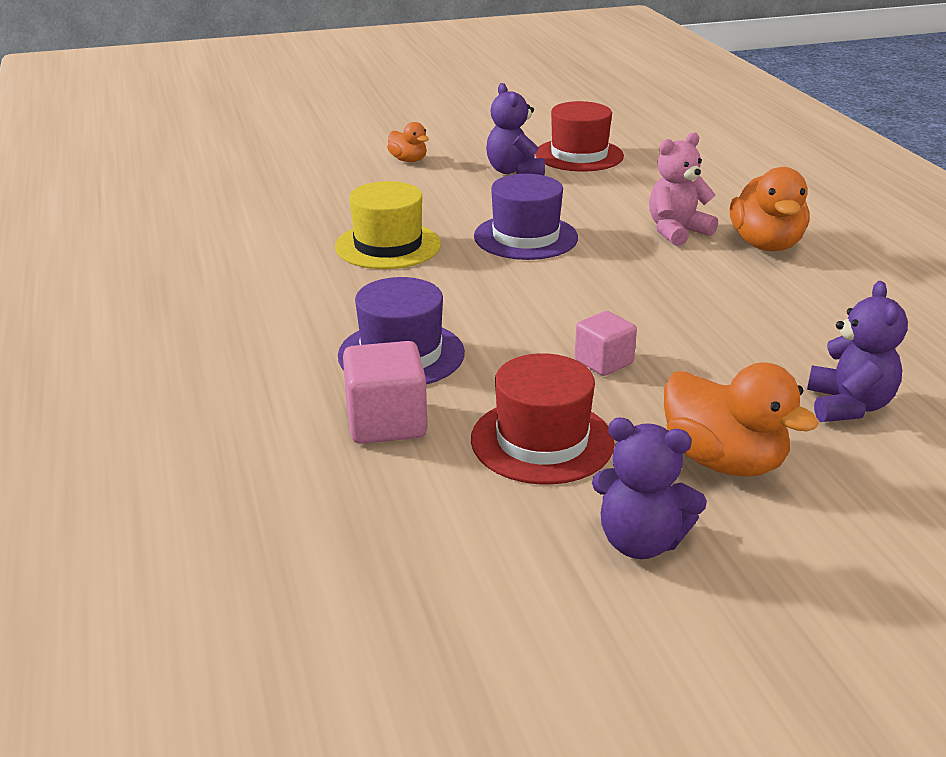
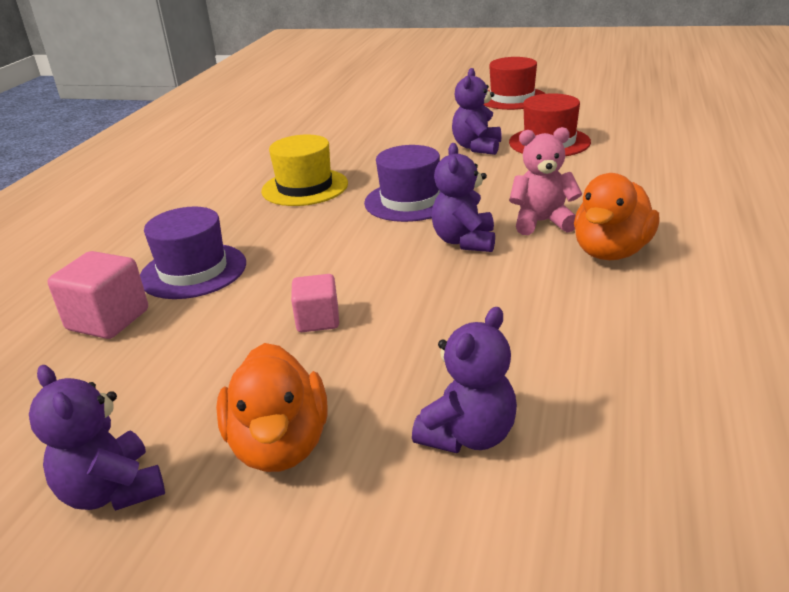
camera: 35 degrees right, 0 degrees up
(408, 160) = (411, 127): orange duck -> none
(542, 441) = (178, 372): red hat -> red hat (512, 98)
(633, 263) = (464, 241): none -> purple teddy bear

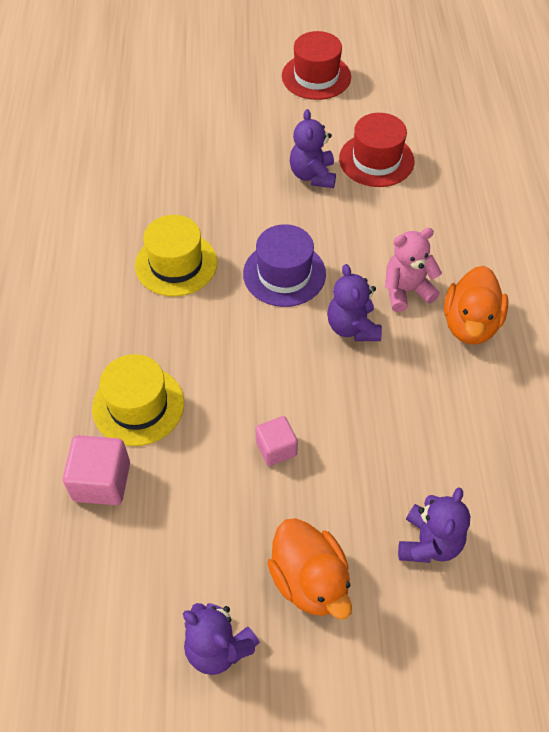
camera: 20 degrees left, 25 degrees up
(193, 271) = (138, 405): purple hat -> yellow hat

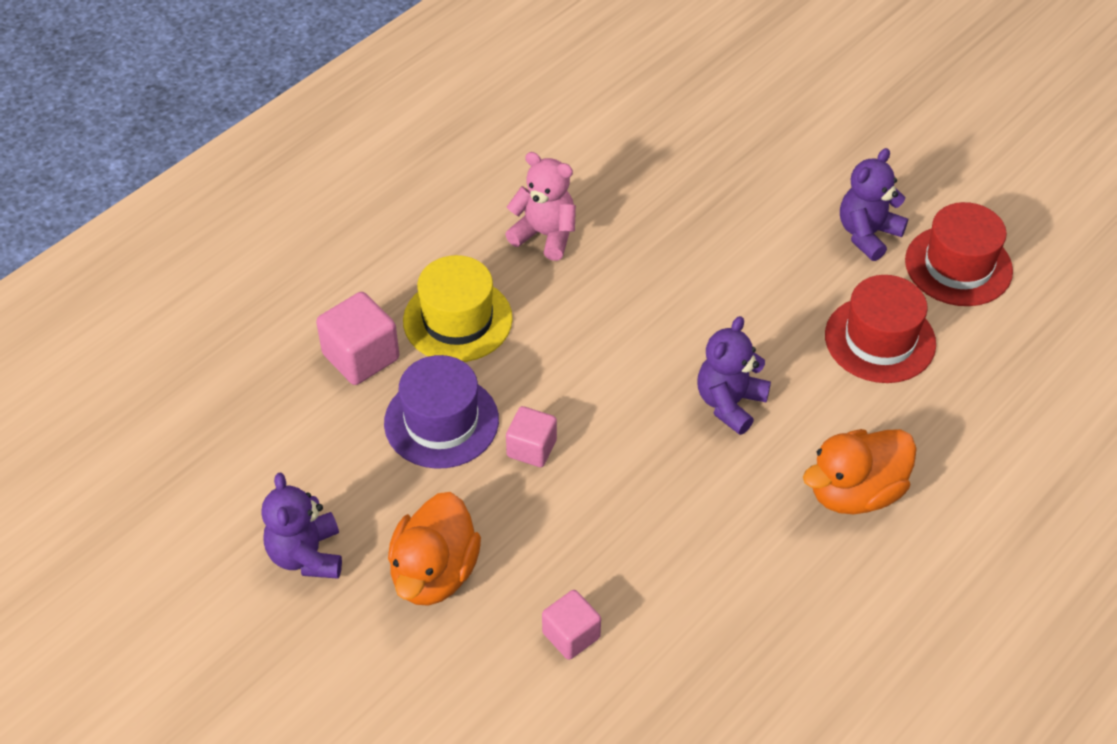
camera: 45 degrees right, 5 degrees down
(176, 264) = (630, 223): yellow hat -> none
(284, 274) = (722, 306): purple hat -> purple hat (441, 421)
(316, 76) = (998, 136): red hat -> red hat (880, 339)
(406, 291) = (827, 412): pink teddy bear -> pink teddy bear (545, 235)
(429, 543) = (571, 635): purple teddy bear -> pink cube

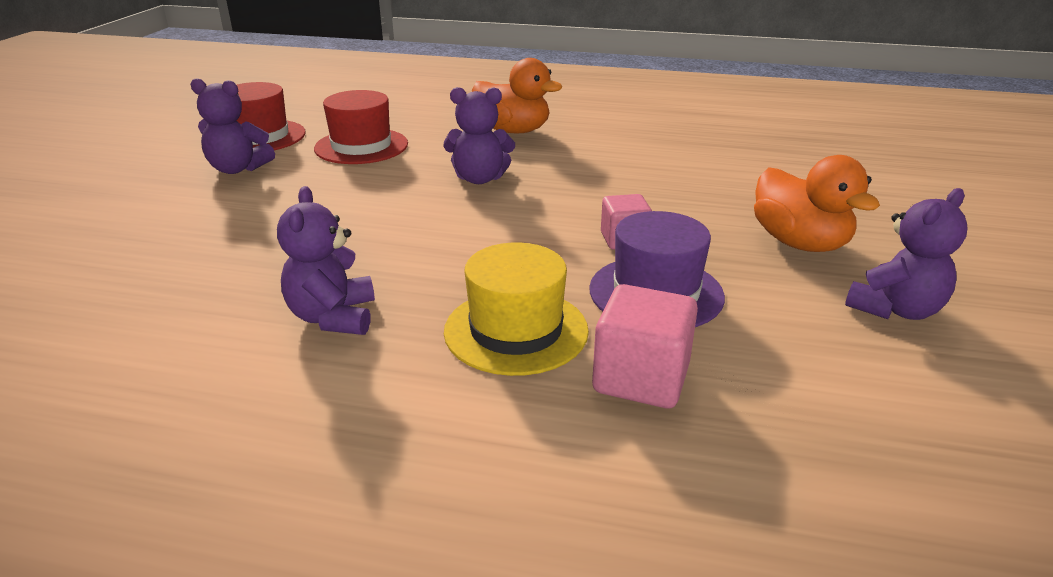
camera: 120 degrees left, 20 degrees down
(434, 573) = (799, 243): orange duck -> orange duck turned 75 degrees clockwise
(545, 235) = (333, 317): pink teddy bear -> purple teddy bear
(571, 635) = (753, 181): pink cube -> none

